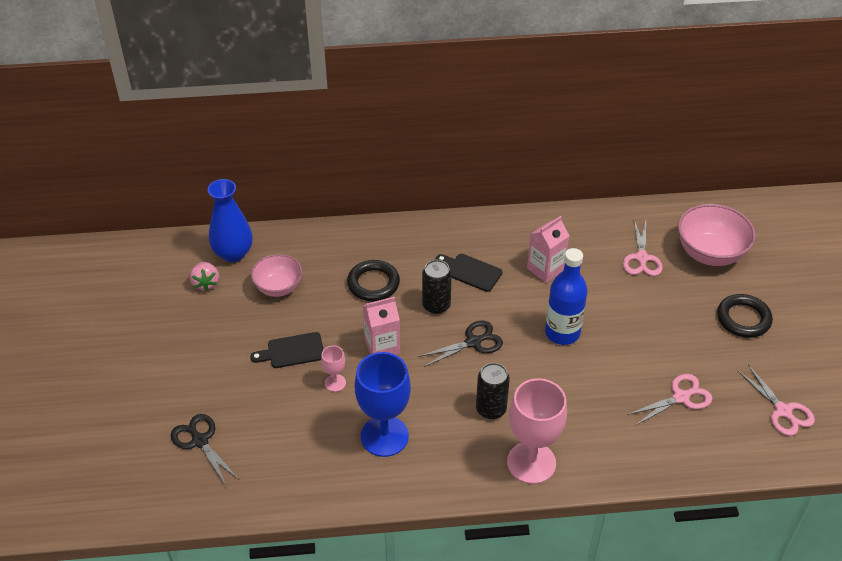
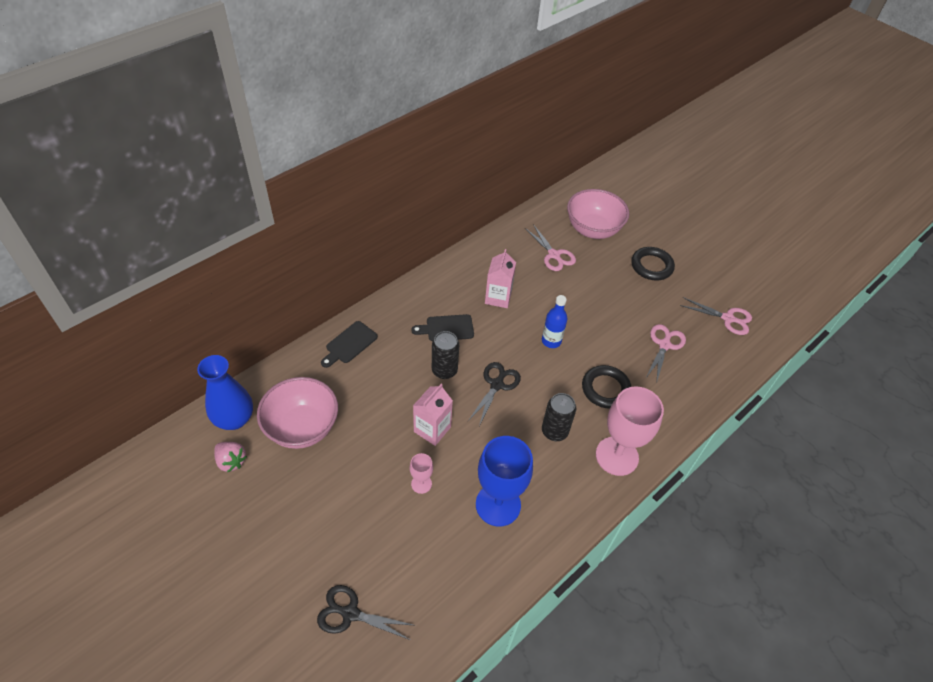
camera: 40 degrees left, 5 degrees up
(278, 287) = (302, 428): pink bowl -> pink bowl, size x1.53
(292, 351) = (362, 478): black cutting board -> black cutting board (349, 344)
(373, 283) = (380, 379): black ring -> black ring (605, 389)
(562, 333) = (551, 341): blue bottle -> blue bottle, size x0.66

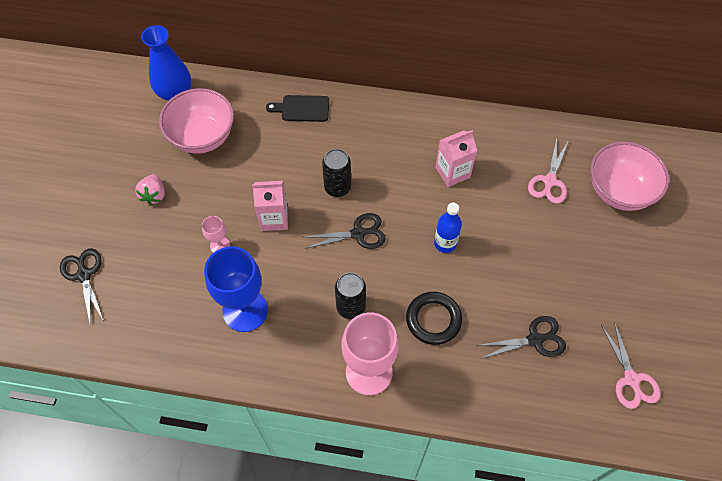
camera: 55 degrees right, 10 degrees up
(231, 461) = (141, 118): pink strawberry -> pink strawberry (154, 195)
(446, 328) = (381, 159): black cutting board -> none
(651, 266) = (627, 270): black ring -> none
(664, 345) = (535, 339): pink scissors -> black scissors

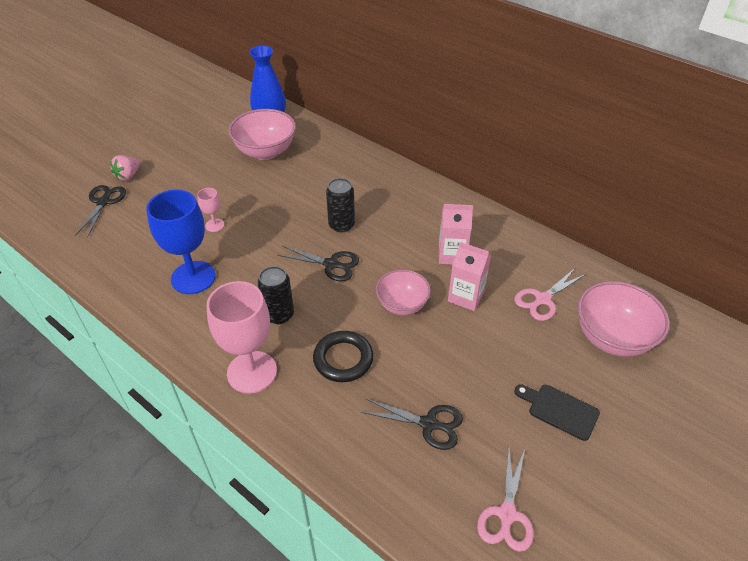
camera: 30 degrees right, 15 degrees down
(154, 195) = (197, 174): pink strawberry -> pink strawberry (128, 176)
(274, 218) = (272, 225): pink carton -> pink carton (466, 296)
(302, 109) = (358, 162): black cutting board -> black cutting board (559, 410)
(445, 243) = (402, 305): blue bottle -> pink bowl

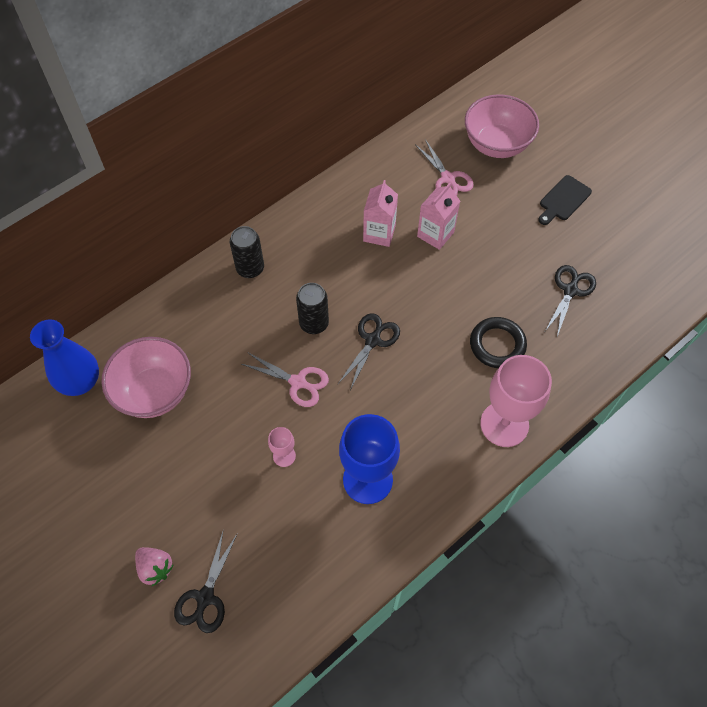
camera: 80 degrees left, 15 degrees up
(103, 202) = (205, 597): black scissors -> black scissors turned 90 degrees counterclockwise
(279, 315) = (435, 395): black can -> black can (250, 268)
(402, 305) = (438, 287): pink bowl -> none
(507, 514) = (649, 256): pink scissors -> pink scissors (298, 382)

